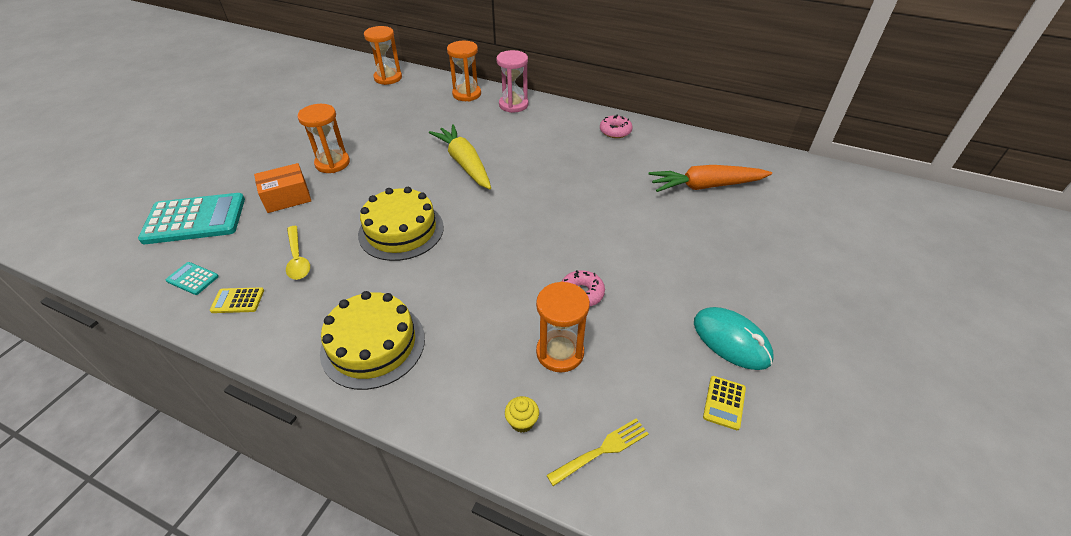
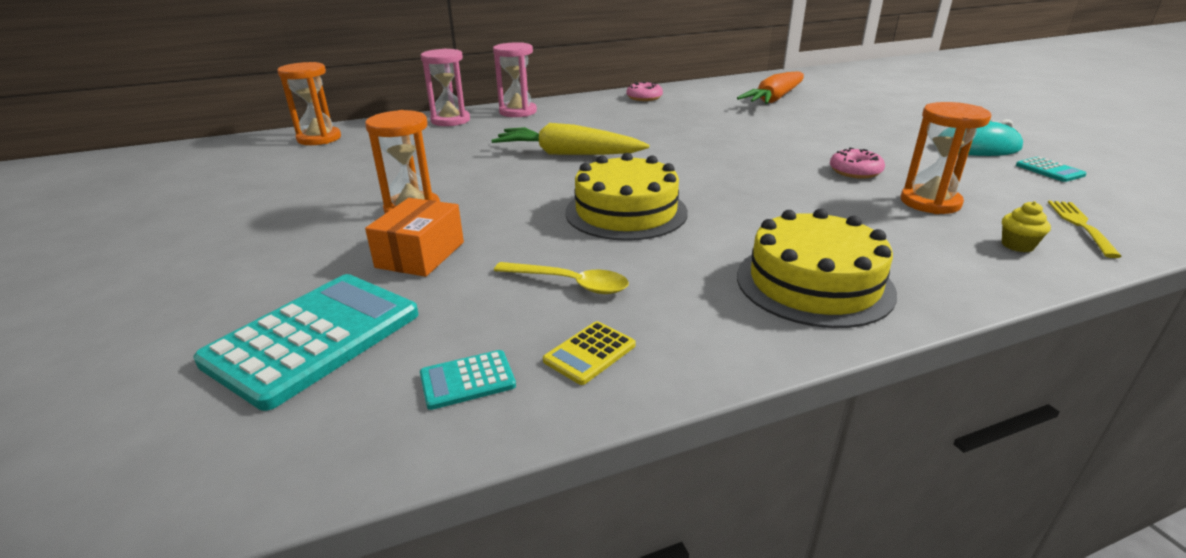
camera: 45 degrees left, 15 degrees down
(466, 94) = (450, 120): orange hourglass -> pink hourglass
(724, 403) = (1049, 170): yellow calculator -> turquoise calculator

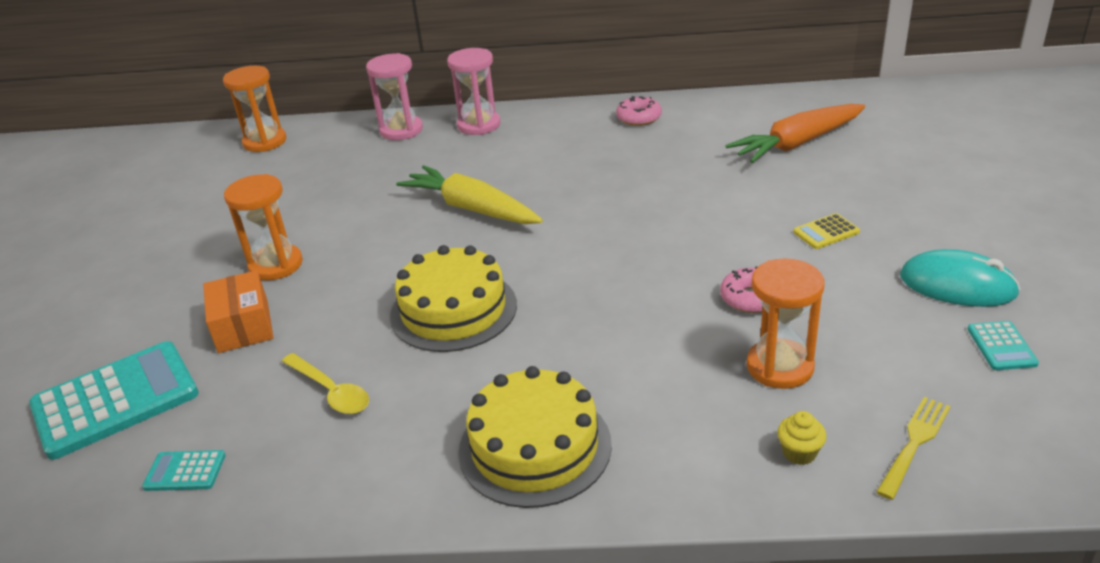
camera: 25 degrees right, 5 degrees up
(420, 254) = (243, 326): orange box -> orange box turned 60 degrees counterclockwise
(589, 353) = (285, 471): yellow calculator -> yellow calculator (826, 232)

